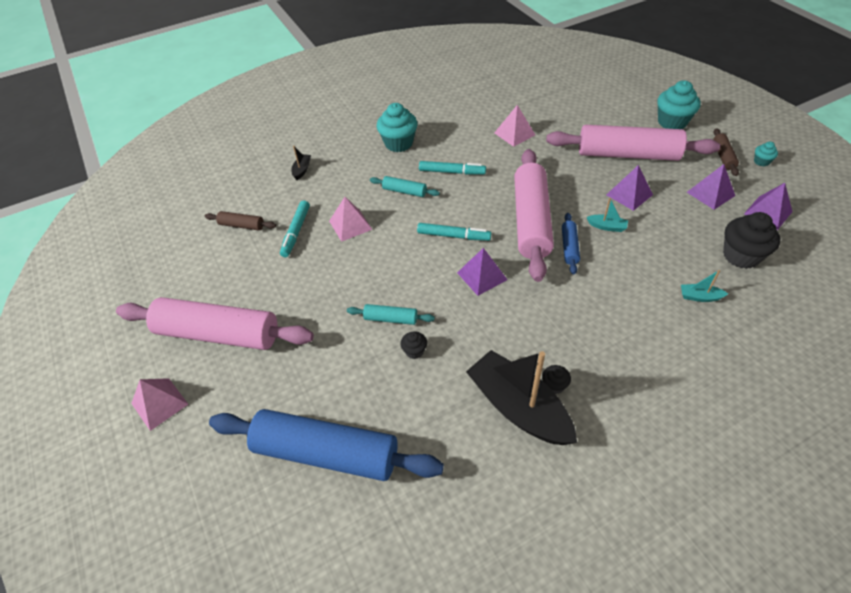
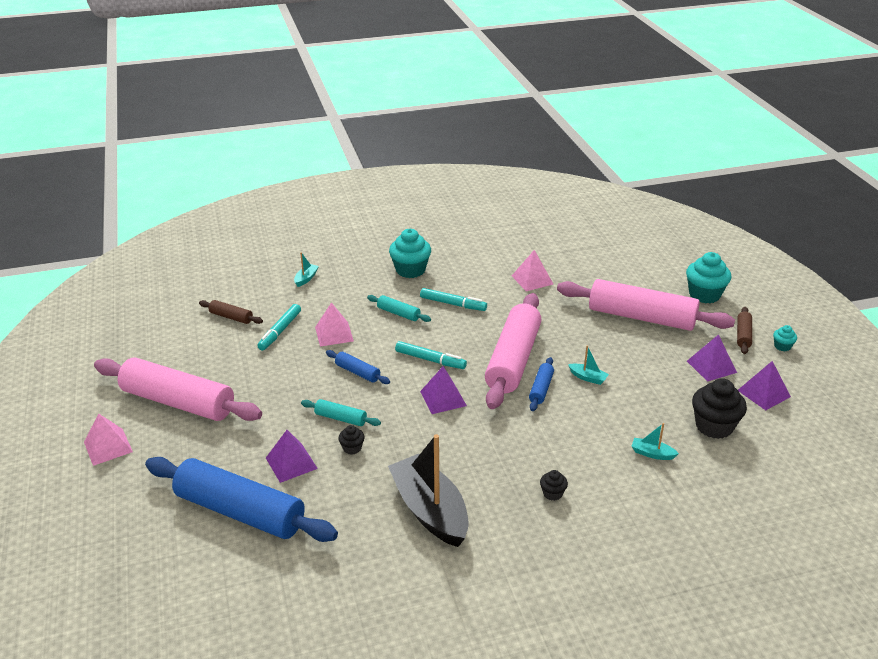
camera: 10 degrees right, 15 degrees down
(302, 170) = (306, 279): black boat -> turquoise boat
(388, 263) = (357, 372): none -> blue rolling pin
(554, 385) = (472, 499): black cupcake -> black cupcake (552, 493)
(629, 194) = (625, 353): purple pyramid -> purple pyramid (291, 463)

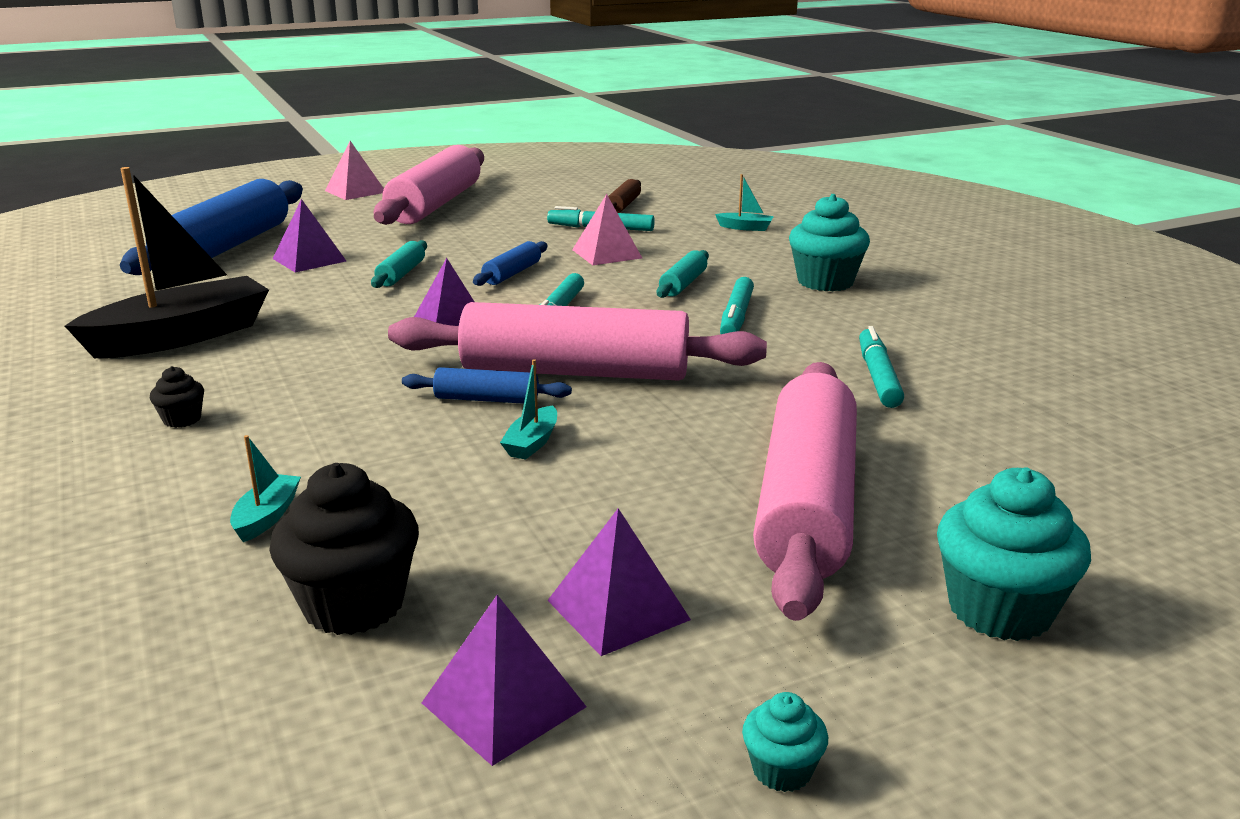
camera: 80 degrees right, 10 degrees down
(352, 448) = (333, 285): black cupcake -> none
(532, 280) = (878, 377): pink pyramid -> turquoise marker
(743, 335) = (809, 679): brown rolling pin -> none

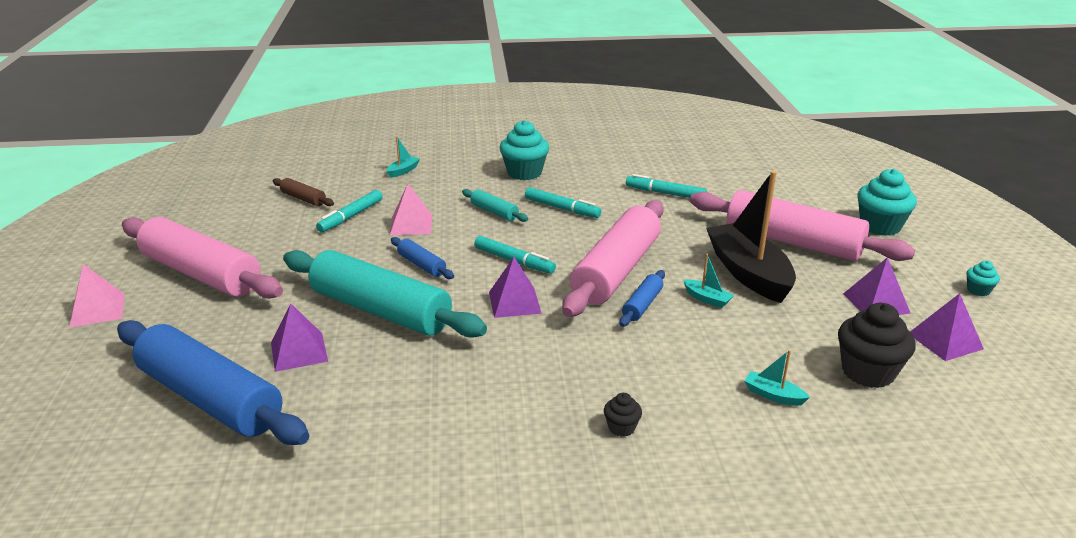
camera: 70 degrees left, 5 degrees up
(181, 337) = (449, 427): black boat -> black boat (748, 273)
(401, 274) = (381, 310): turquoise rolling pin -> turquoise rolling pin, size x2.31

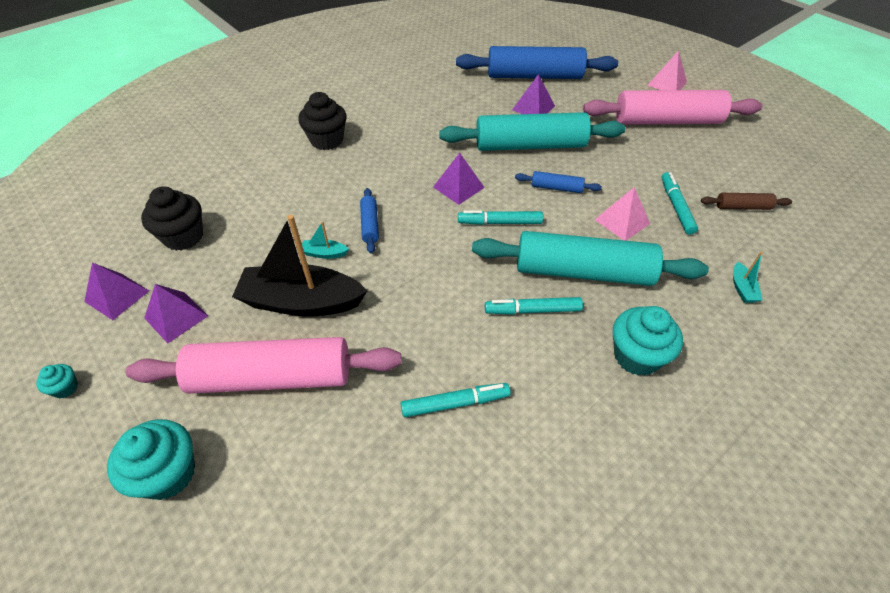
camera: 145 degrees right, 20 degrees up
(494, 212) = (583, 272): turquoise rolling pin -> turquoise rolling pin, size x2.31
(616, 271) = (414, 250): pink rolling pin -> none
(621, 427) = (327, 140): black cupcake -> black cupcake, size x2.06
(748, 273) = (301, 302): black boat -> black boat turned 150 degrees clockwise
(773, 395) = (247, 192): turquoise boat -> none

